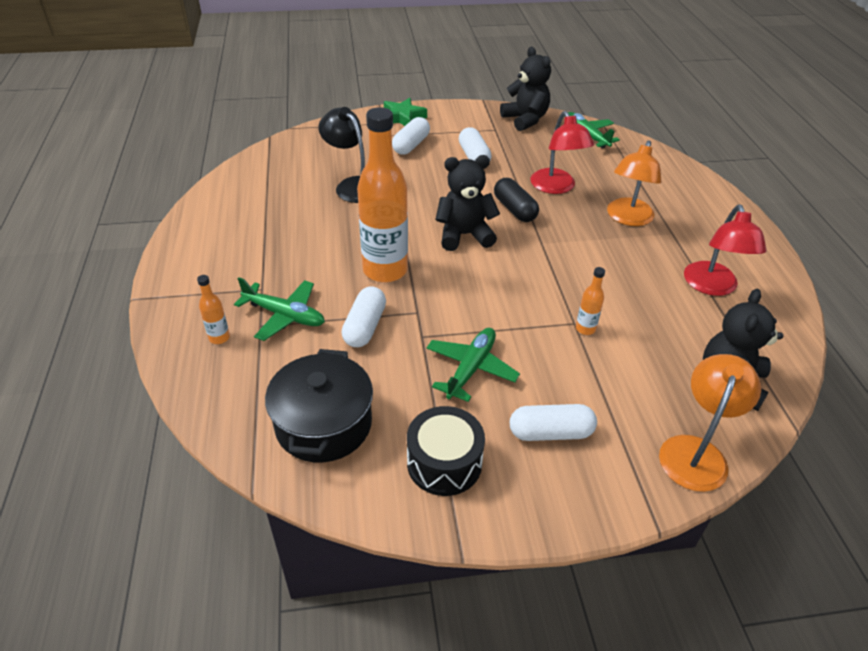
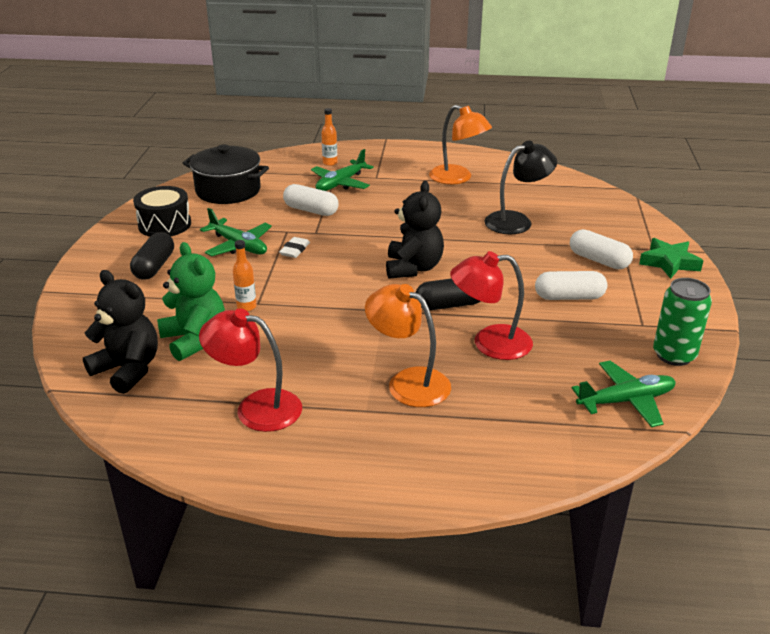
camera: 105 degrees right, 10 degrees down
(385, 270) = (376, 224): orange bottle -> none
(463, 319) = (295, 250): none -> white eraser
(525, 119) = (674, 355): black teddy bear -> green can
(550, 432) = (154, 267): white capsule -> black capsule
(658, 350) = (195, 340): none -> green teddy bear
(696, 451) = (82, 326): orange lamp -> orange lamp (457, 178)

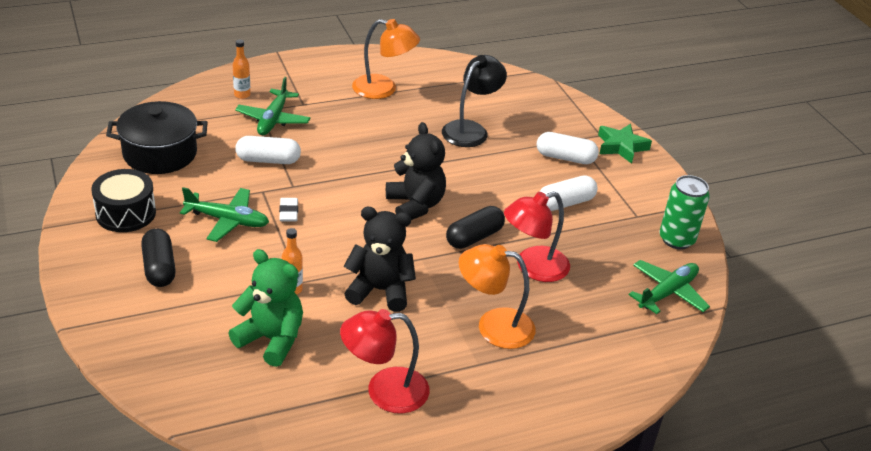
camera: 30 degrees left, 5 degrees up
(128, 370) = (233, 390): black teddy bear -> black teddy bear (380, 290)

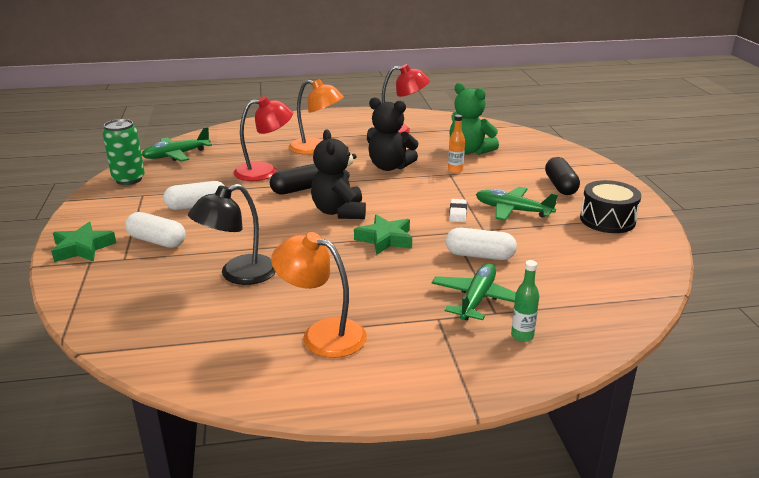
camera: 165 degrees left, 10 degrees down
(160, 153) = (600, 268): black pot -> none
(242, 95) = (522, 336): orange bottle -> green bottle
(358, 173) = (385, 239): none -> green star

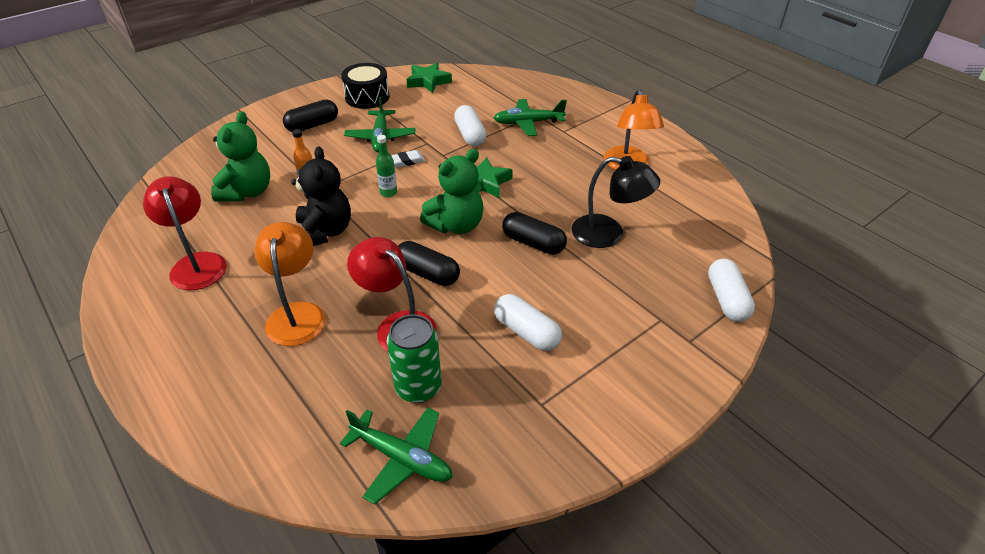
camera: 120 degrees left, 15 degrees up
(82, 248) = (680, 365): green star -> green star (428, 81)
(129, 179) = (515, 454): green can -> green can (418, 387)
(157, 241) = (614, 316): white capsule -> white capsule (726, 299)
(276, 236) = (533, 243): none -> black capsule
(339, 212) = (456, 225): black teddy bear -> green teddy bear
(522, 336) = (550, 101): green bottle -> green bottle (388, 193)

